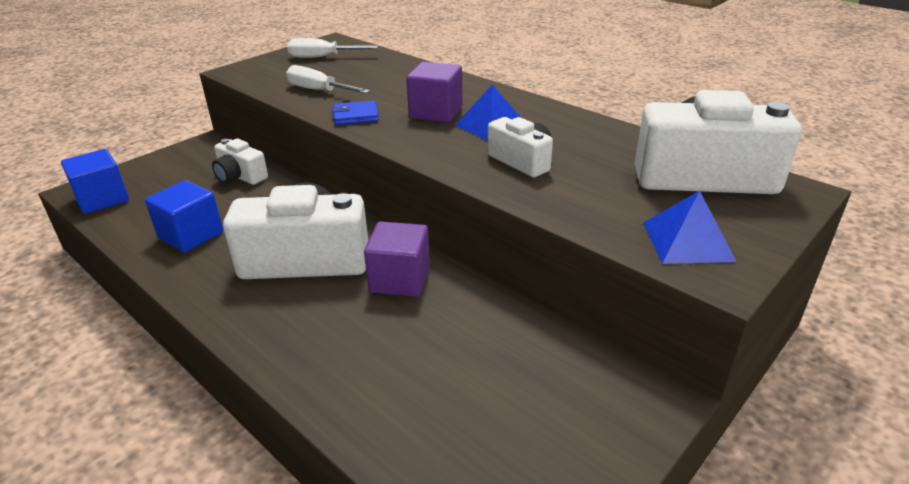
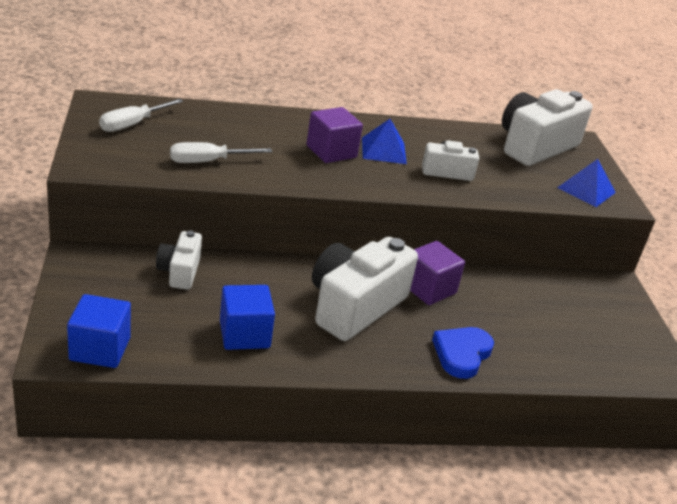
camera: 55 degrees left, 0 degrees up
(240, 176) = (180, 271): white camera -> white camera turned 105 degrees clockwise
(313, 351) = (461, 354): none -> blue heart
(356, 116) = (285, 175): blue wallet -> none

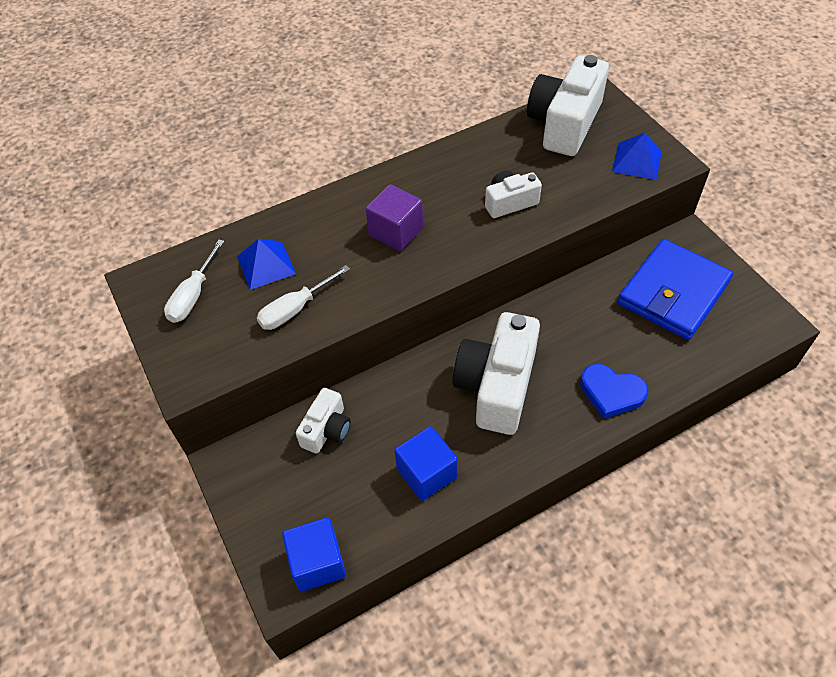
camera: 15 degrees left, 20 degrees up
(180, 271) = (326, 429): white camera -> white camera turned 135 degrees counterclockwise
(383, 150) = (440, 203): blue pyramid -> blue pyramid (266, 264)
(428, 289) = (544, 330): purple cube -> none
(461, 354) = (611, 392): blue heart -> blue heart turned 75 degrees counterclockwise
(574, 313) = (673, 293): none -> blue wallet

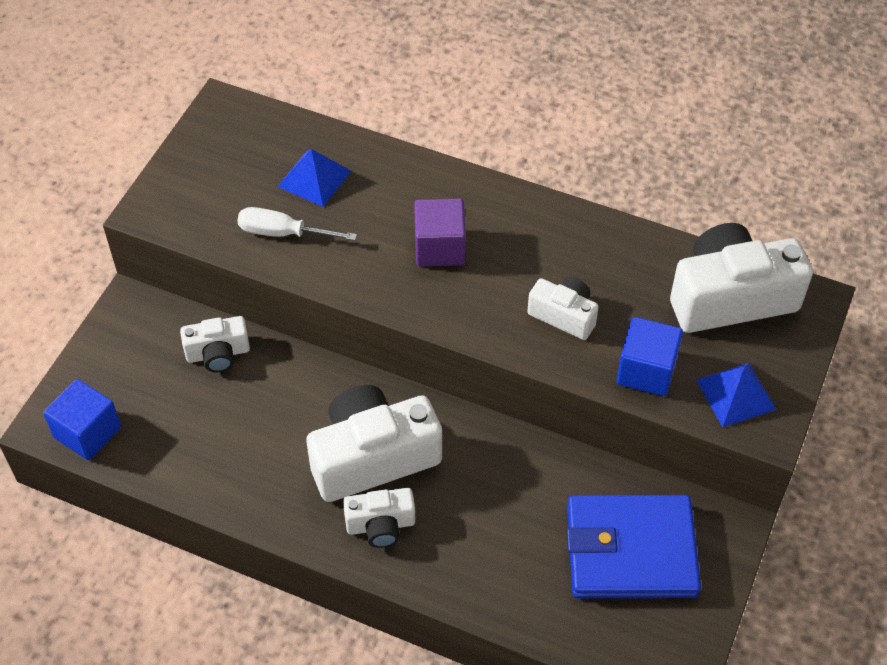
camera: 50 degrees right, 0 degrees up
(193, 296) = (236, 153): white screwdriver -> none
(426, 473) = (232, 458): blue cube -> blue cube (646, 371)
(555, 413) = (380, 525): none -> white camera
(611, 392) = (445, 561): blue heart -> none

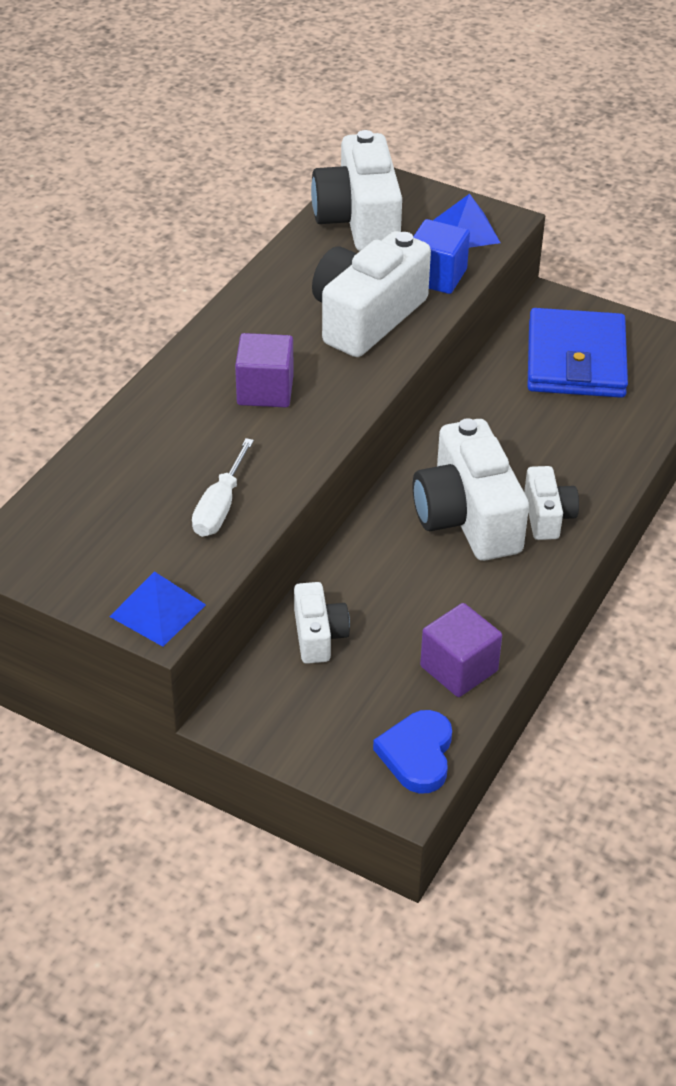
camera: 85 degrees left, 10 degrees down
(87, 432) = (417, 754): blue cube -> blue heart
(182, 458) = (459, 668): none -> purple cube
(314, 178) = (142, 478): blue pyramid -> blue pyramid (157, 610)
(564, 315) = (366, 317): white camera -> white camera, size x1.89

